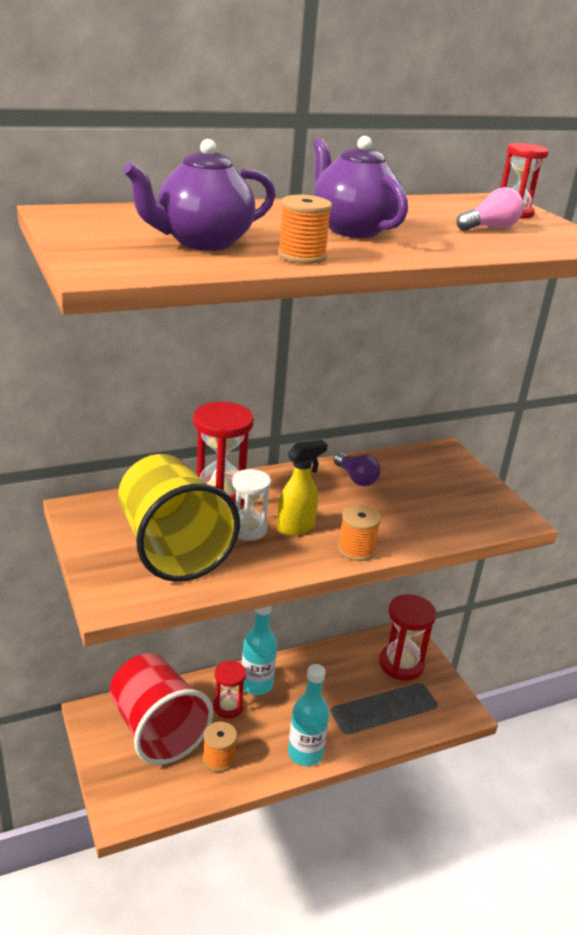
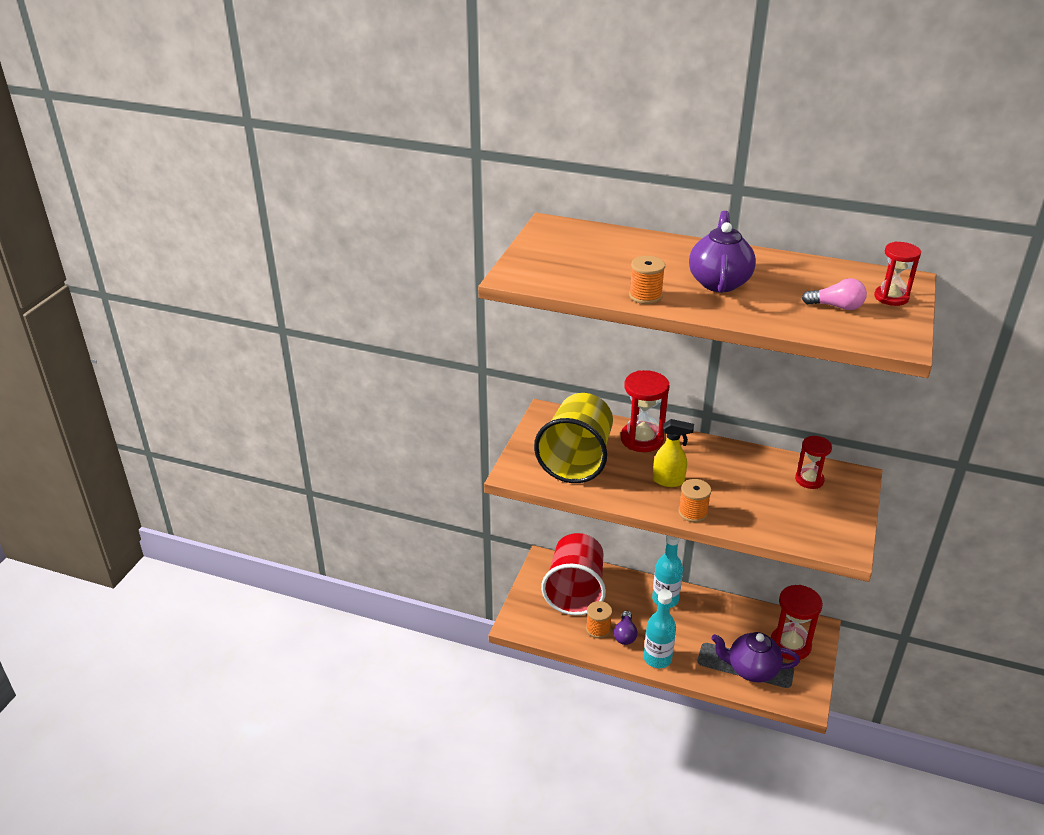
camera: 45 degrees right, 5 degrees up
(202, 242) = (600, 269): purple teapot -> purple teapot (751, 669)
(228, 707) = (632, 602): red hourglass -> red hourglass (809, 480)
(248, 529) = (635, 468): white hourglass -> none
(356, 478) = (754, 467): purple light bulb -> purple light bulb (625, 634)

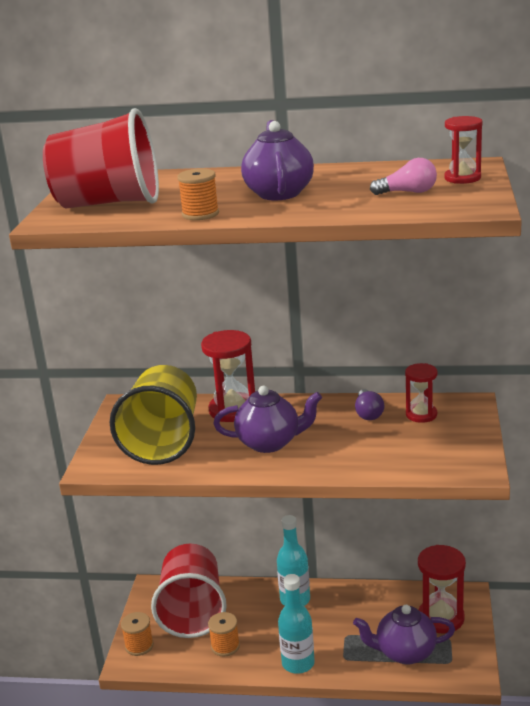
camera: 10 degrees left, 10 degrees down
(566, 264) = (109, 203): none -> red cup
(625, 634) = (257, 646): purple light bulb -> purple light bulb (368, 413)
(668, 481) = (270, 443): yellow spray bottle -> purple teapot
(693, 513) = (302, 467): orange spool -> orange spool (139, 646)

